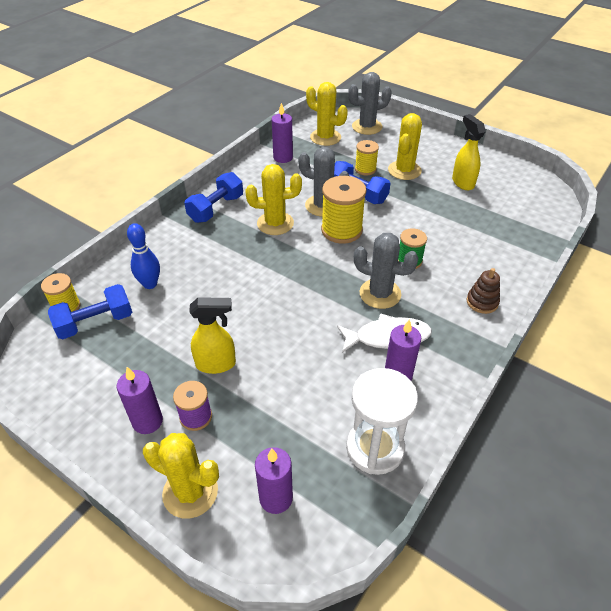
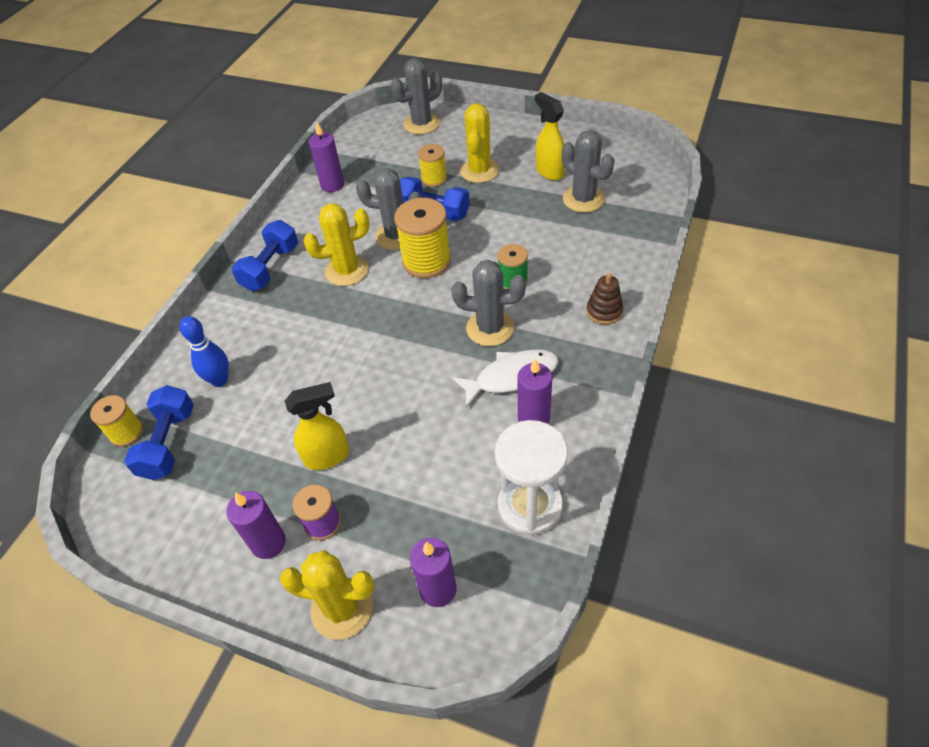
camera: 10 degrees left, 5 degrees up
(95, 322) = (169, 443): blue dumbbell -> blue dumbbell turned 45 degrees counterclockwise
(325, 137) = (376, 148): yellow cactus -> none
(486, 209) = (583, 199): none -> grey cactus

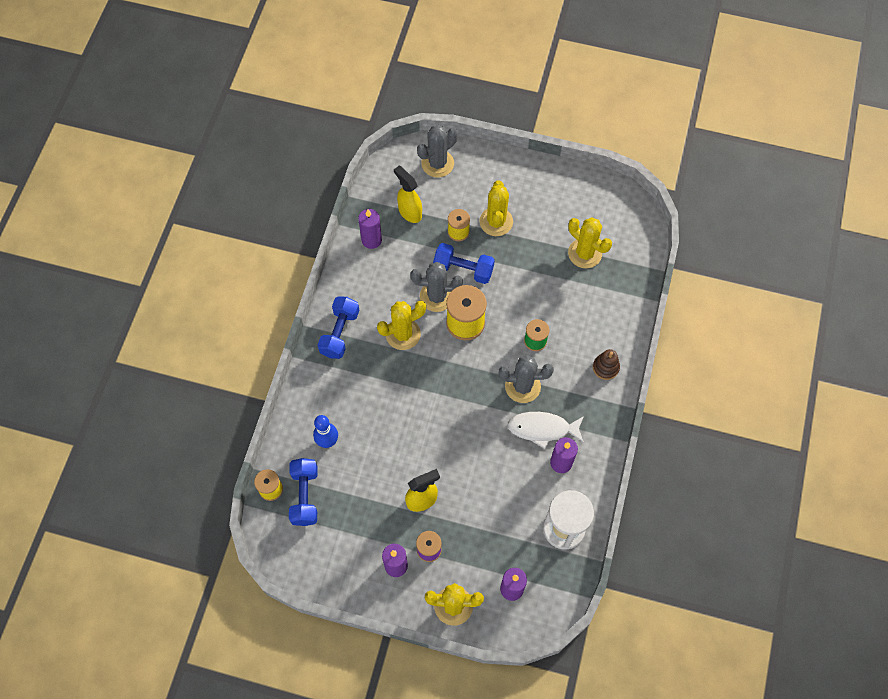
camera: 10 degrees left, 15 degrees up
(511, 377) = (542, 429): white fish -> white fish turned 150 degrees counterclockwise
(549, 171) = (555, 222): yellow spray bottle -> yellow spray bottle (409, 212)
(583, 199) = (585, 253): grey cactus -> yellow cactus

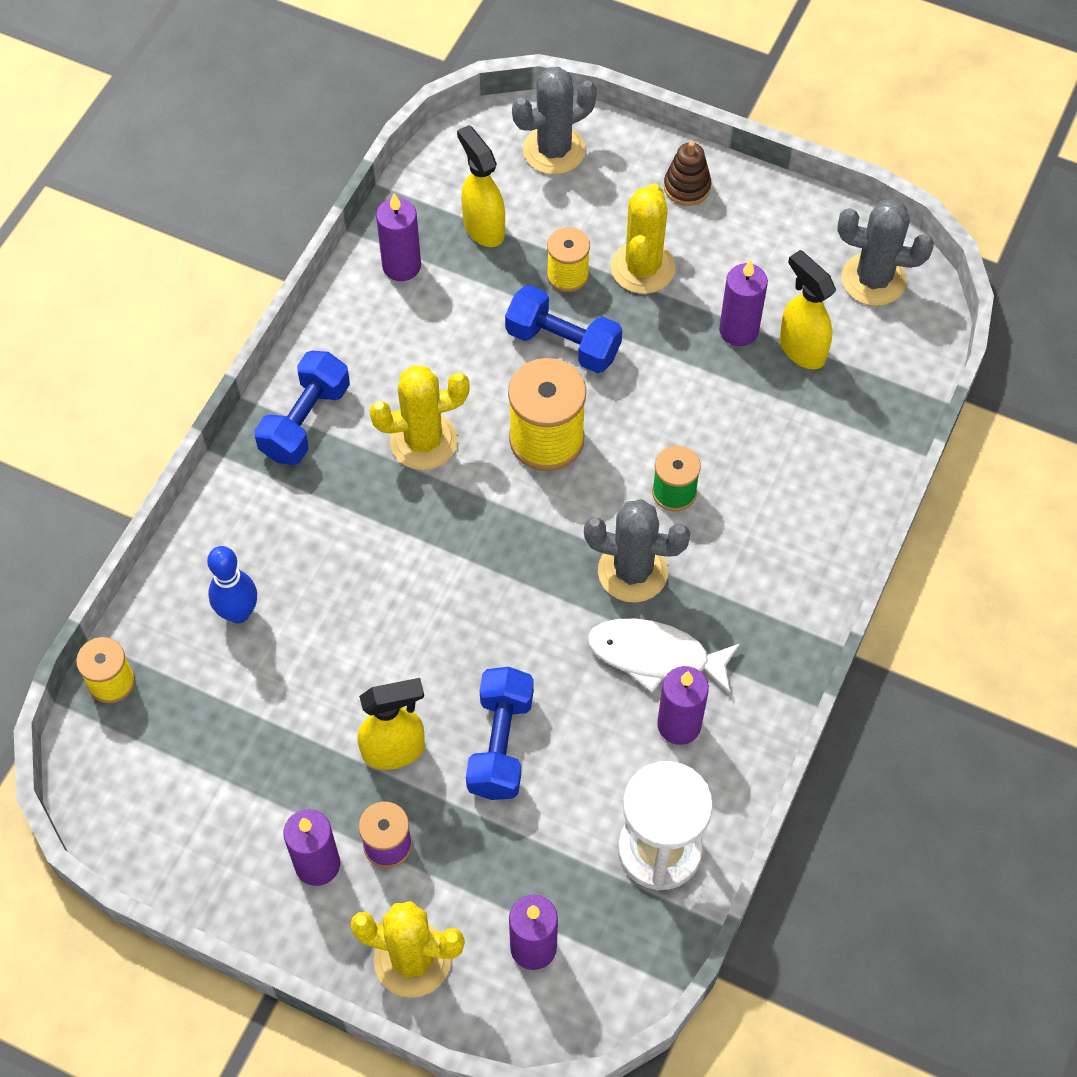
camera: 10 degrees right, 5 degrees down
(305, 496) = (173, 705): blue dumbbell -> blue dumbbell (500, 744)
(437, 296) = (502, 384): grey cactus -> grey cactus (873, 280)
(551, 248) = (738, 330): none -> purple candle
(585, 253) = (801, 349): yellow cactus -> yellow spray bottle
(605, 367) = (801, 562): brown stacking toy -> brown stacking toy (687, 187)

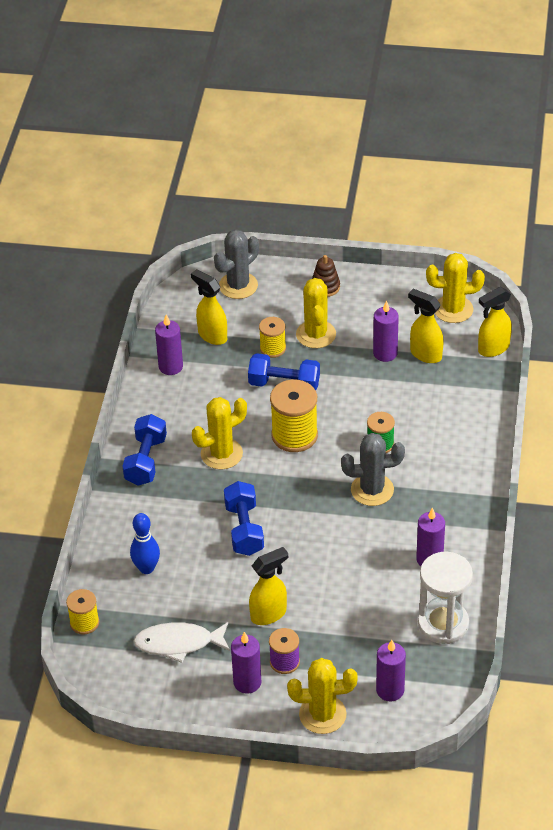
camera: 15 degrees left, 15 degrees down
(500, 744) = (330, 595): blue dumbbell -> blue dumbbell (244, 529)
(655, 656) = (402, 529): white fish -> white fish (178, 643)
(873, 280) = (453, 309): grey cactus -> yellow cactus
(912, 367) = (493, 348): none -> yellow spray bottle

